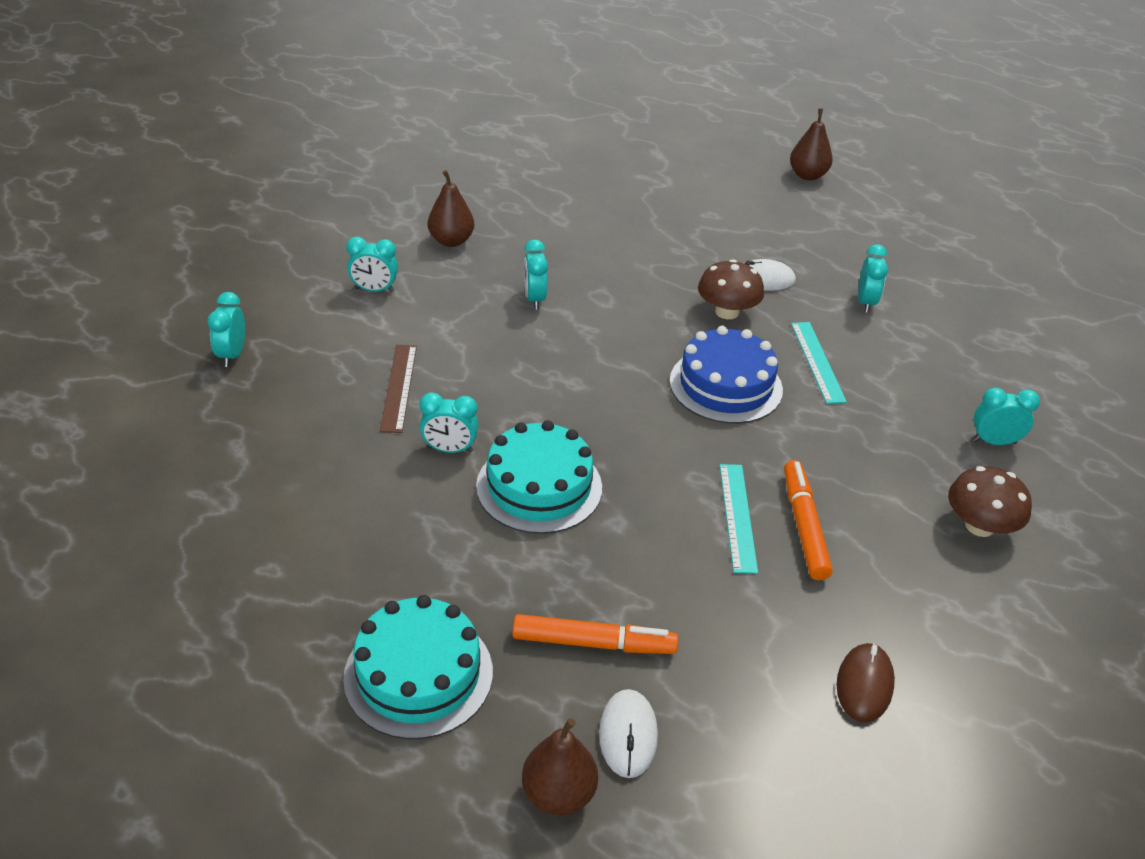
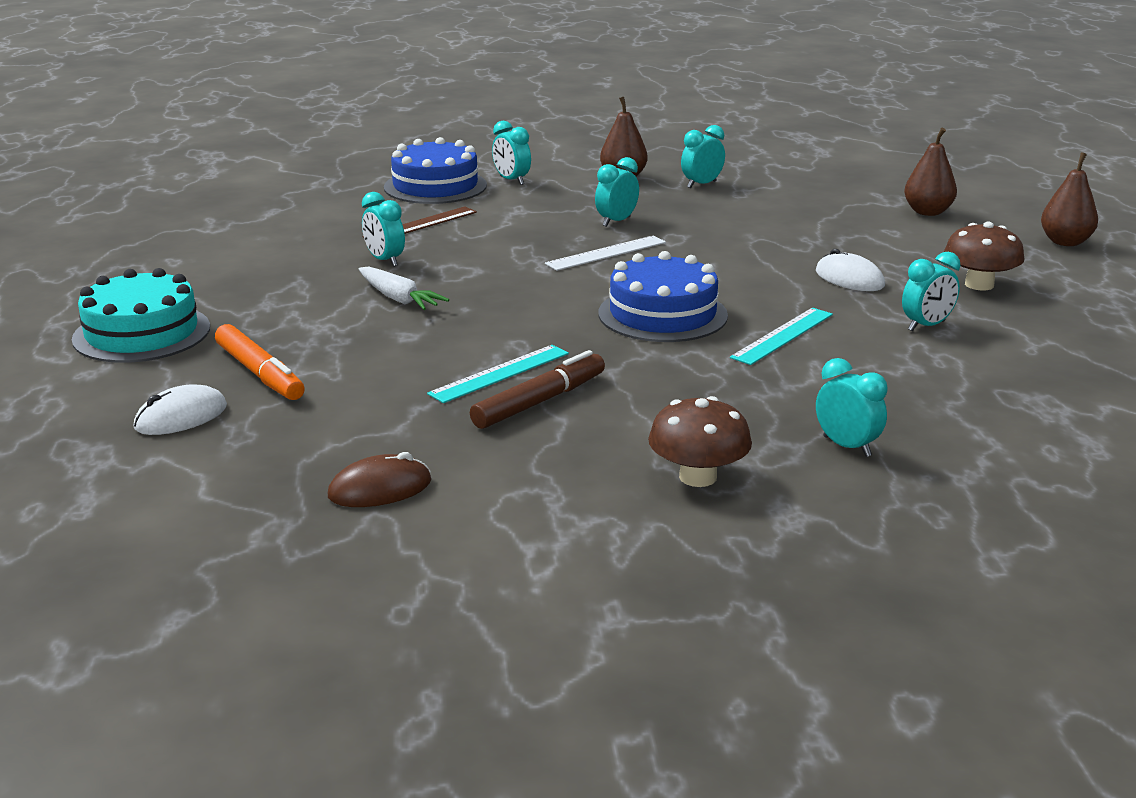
camera: 50 degrees right, 15 degrees down
(232, 355) = (358, 177): turquoise clock -> turquoise clock (701, 184)
(324, 331) = (435, 186): none -> blue cake
(539, 486) = (399, 299): turquoise cake -> white carrot
(558, 794) = (89, 414): brown pear -> brown pear (927, 212)
(587, 340) = (606, 253): none -> white ruler
(727, 312) = (766, 282): brown mushroom -> brown mushroom (979, 284)
(804, 526) = (539, 402): orange marker -> brown marker

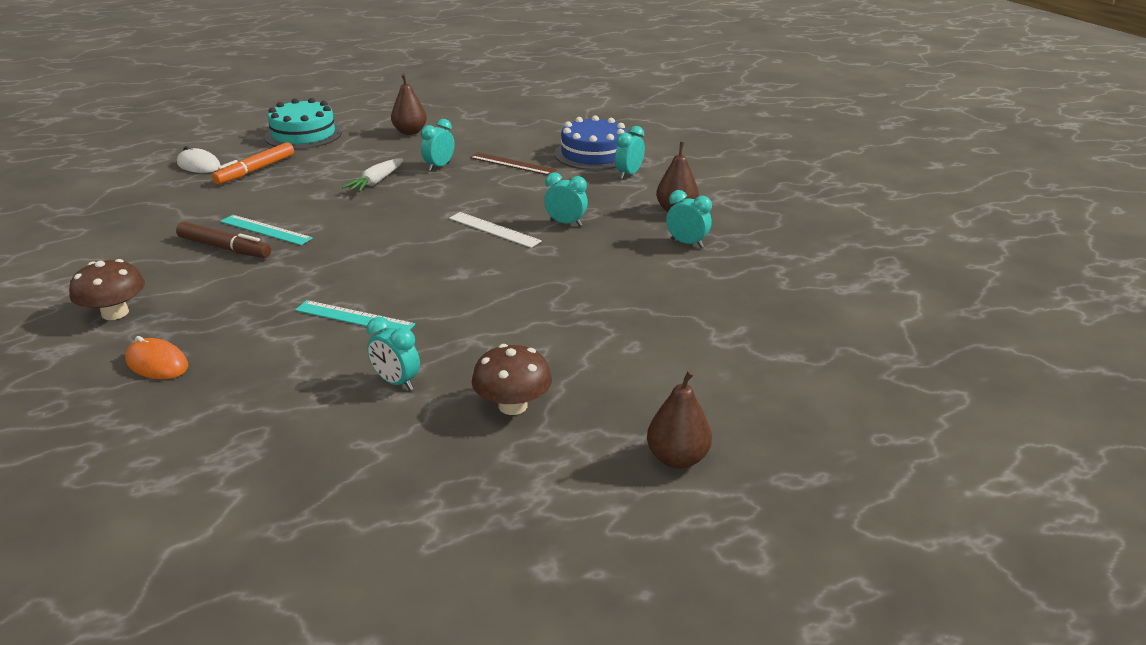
camera: 70 degrees right, 5 degrees up
(380, 489) = (111, 226): brown mouse -> none
(662, 314) = (381, 266): blue cake -> none
(847, 446) = (157, 363): turquoise clock -> orange mouse
(849, 279) = (492, 335): white mouse -> none
(927, 212) = (707, 362): brown pear -> brown pear (410, 132)

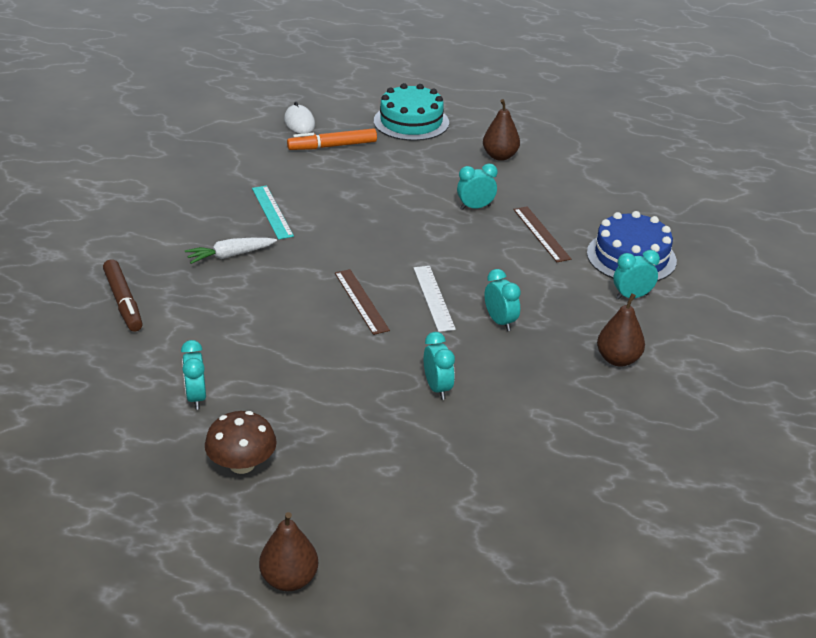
camera: 40 degrees right, 5 degrees up
(115, 313) = (106, 240): brown mushroom -> none
(157, 363) = (85, 296): orange mouse -> none
(224, 248) = (227, 216): brown marker -> brown marker (123, 302)
(354, 317) = (235, 326): turquoise ruler -> none
(376, 182) = (405, 201): white carrot -> white carrot (230, 255)
(440, 255) = (361, 301): none -> brown ruler
(687, 243) = (575, 399): turquoise clock -> turquoise clock (437, 388)

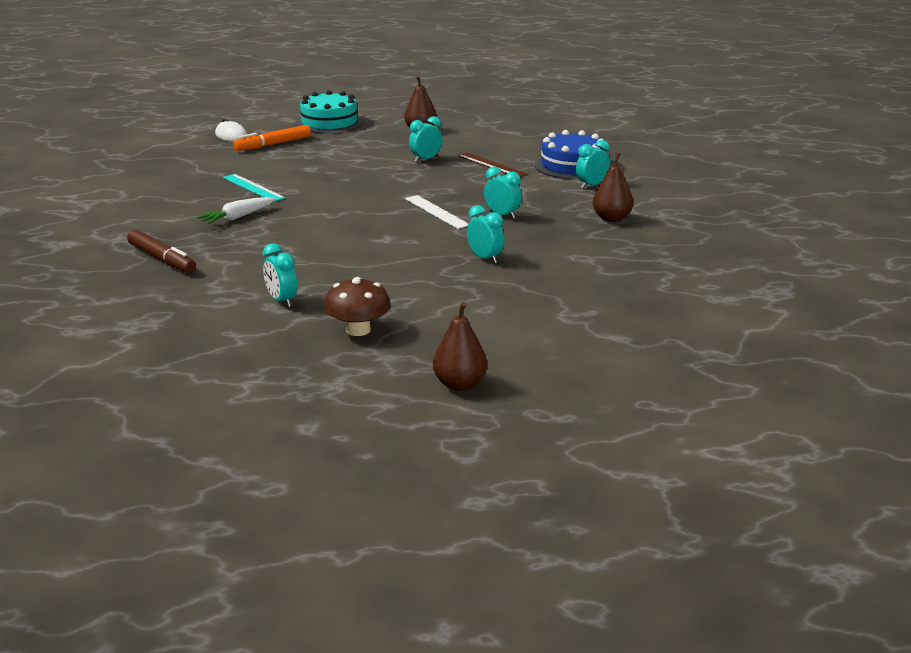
camera: 20 degrees left, 10 degrees down
(361, 301) = (377, 223): brown ruler -> none

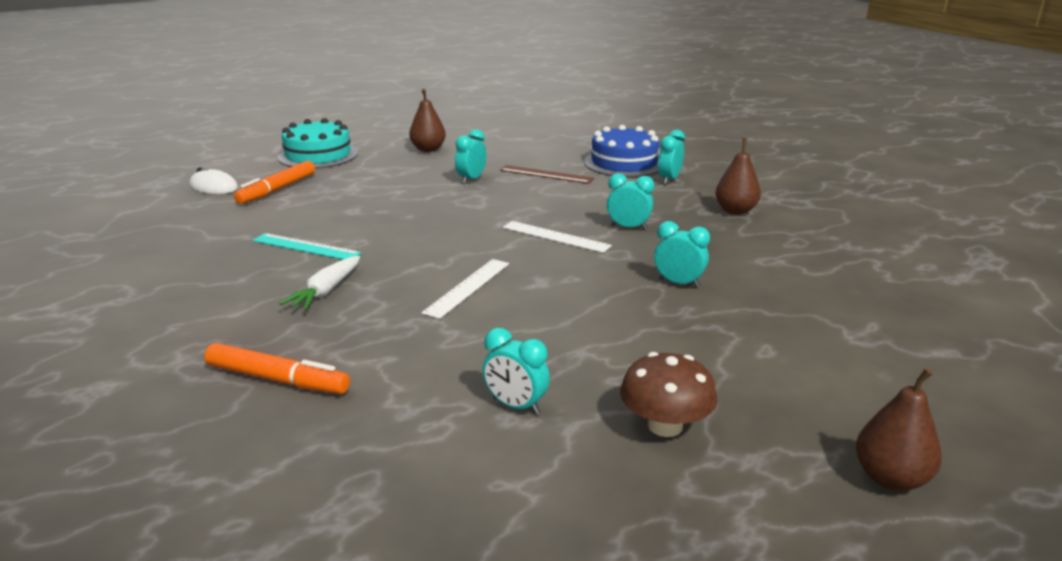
camera: 25 degrees left, 0 degrees up
(162, 259) = (277, 379): brown marker -> orange marker
(331, 232) = (468, 287): none -> white ruler

